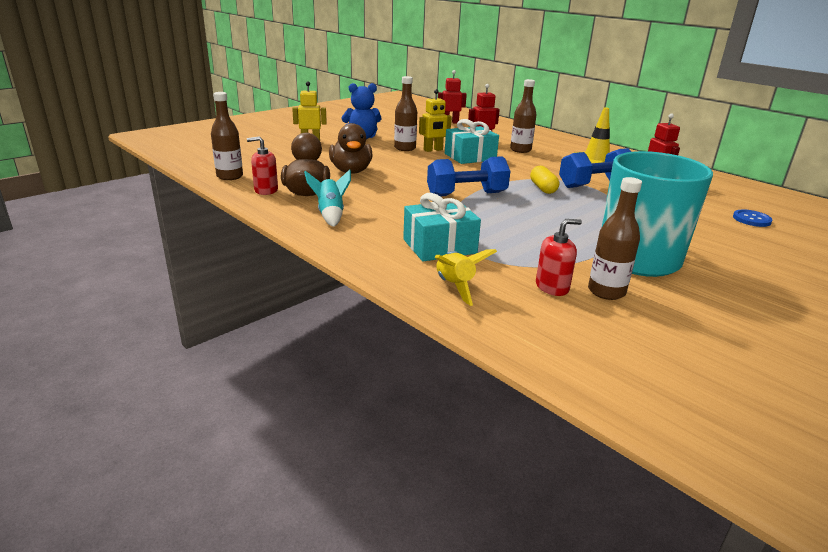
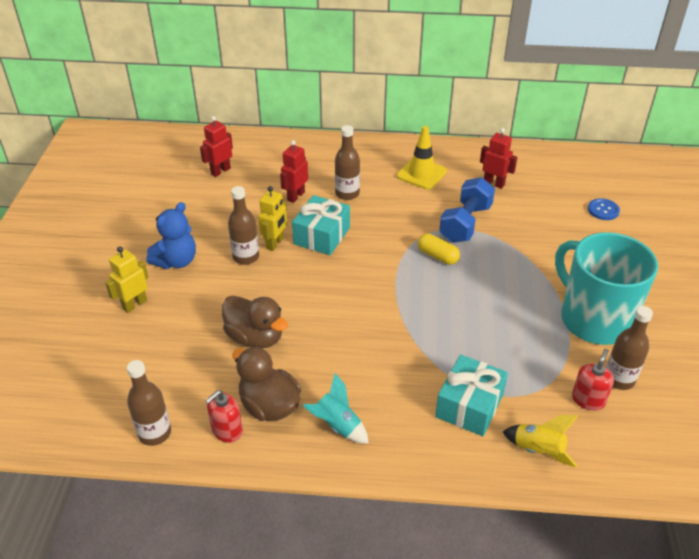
camera: 40 degrees left, 15 degrees up
(466, 194) = (396, 309): blue dumbbell -> none

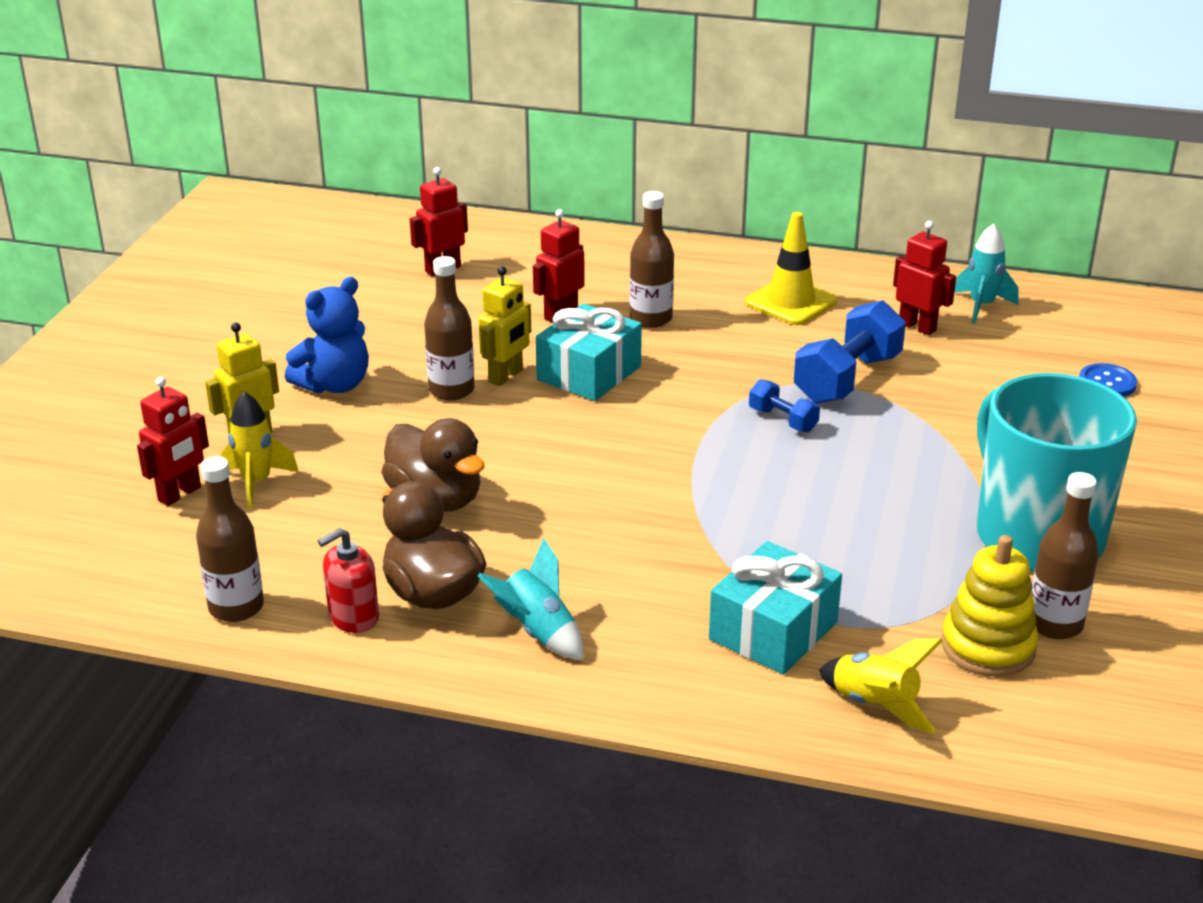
camera: 10 degrees right, 10 degrees down
(101, 353) = (180, 494): none -> red robot
(146, 339) = (257, 483): none -> yellow rocket
(437, 256) = (783, 420): yellow capsule -> blue dumbbell
(524, 166) = (981, 306): none -> turquoise rocket
(588, 400) = (988, 646): red soap dispenser -> yellow stacking toy

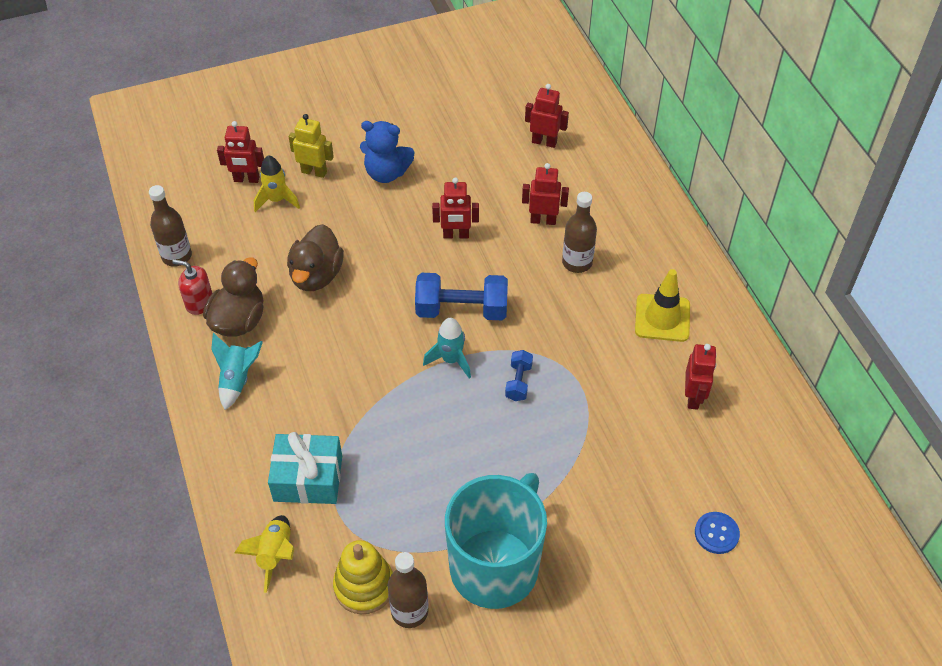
camera: 55 degrees right, 20 degrees up
(451, 390) = (422, 221): brown bottle -> none
(506, 376) = (456, 235): yellow robot -> red robot
(589, 373) = (491, 268): turquoise gift -> none
(847, 379) = (594, 391): blue dumbbell -> blue dumbbell (461, 310)
(981, 306) = (755, 420): turquoise rocket -> turquoise rocket (451, 360)

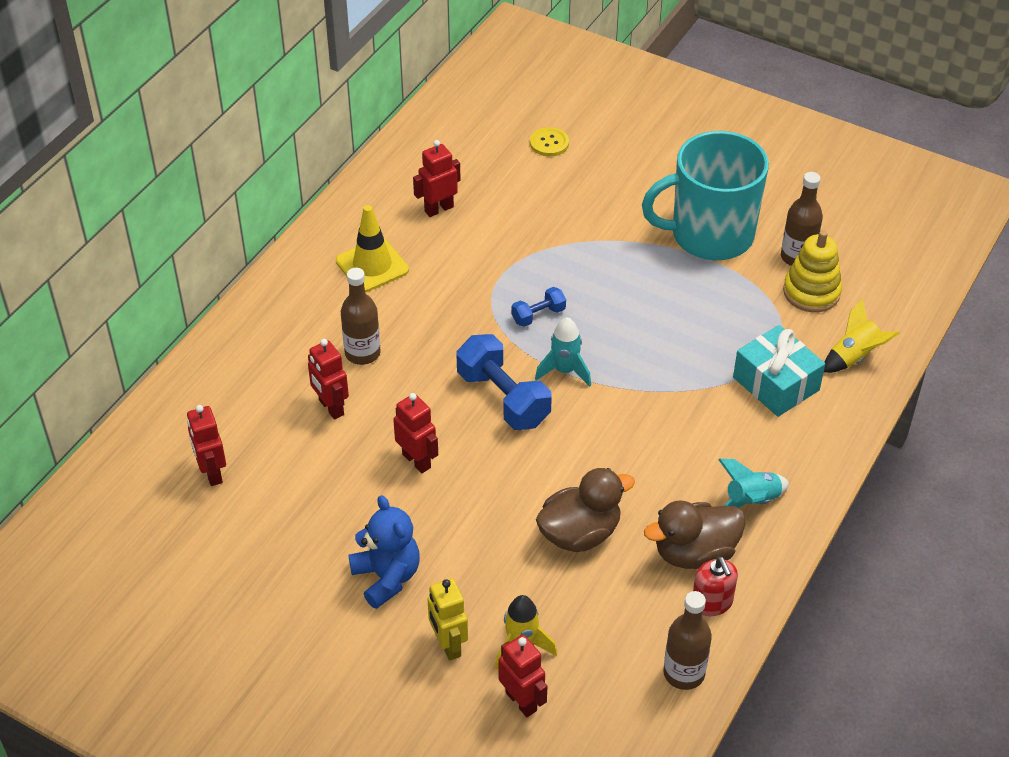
camera: 130 degrees left, 5 degrees down
(716, 533) = (549, 143): blue button -> yellow button

